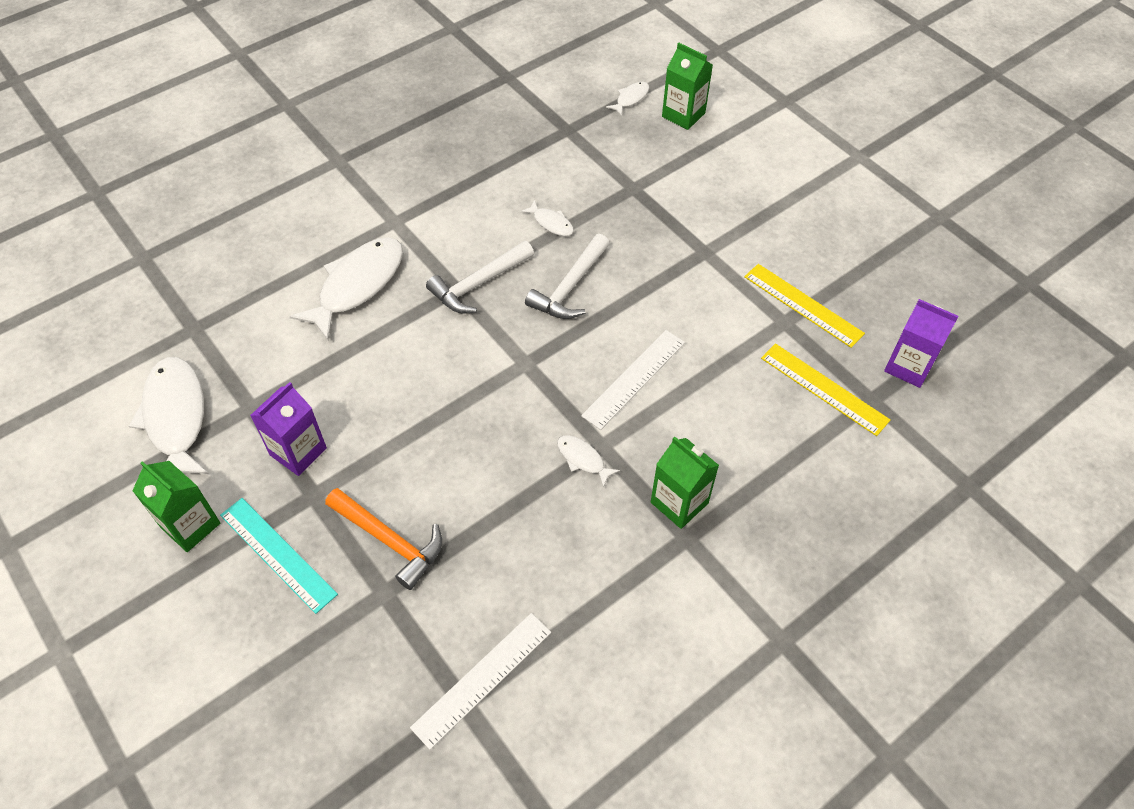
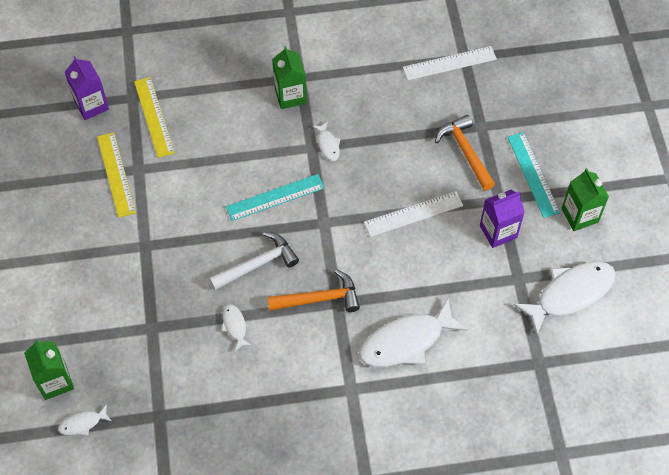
camera: 150 degrees left, 5 degrees up
(176, 418) = (570, 294): white fish -> white fish turned 135 degrees counterclockwise
(478, 284) = (319, 299): white hammer -> orange hammer
(602, 364) = (275, 197): none -> turquoise ruler
(634, 378) = (262, 178): white ruler -> white ruler (413, 214)

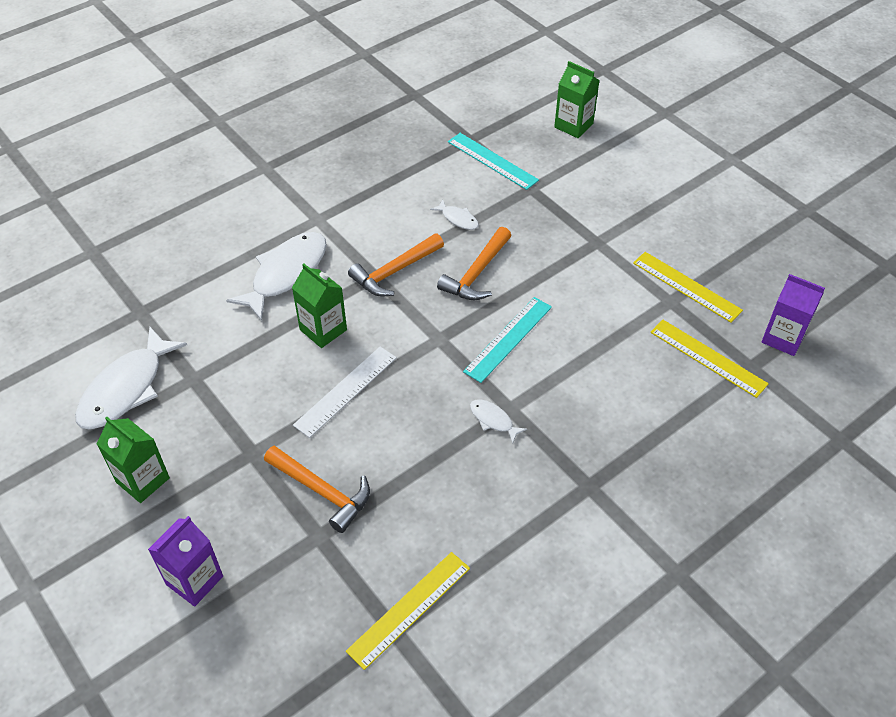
camera: 150 degrees right, 10 degrees down
(83, 423) = (526, 112): white fish -> none
(258, 264) = (477, 273): white hammer -> orange hammer
(290, 96) = (581, 456): green carton -> green carton (323, 330)
(449, 63) = (409, 609): white ruler -> yellow ruler
(498, 231) = (237, 416): purple carton -> purple carton (194, 580)
(533, 174) = (222, 504): turquoise ruler -> turquoise ruler (492, 161)

